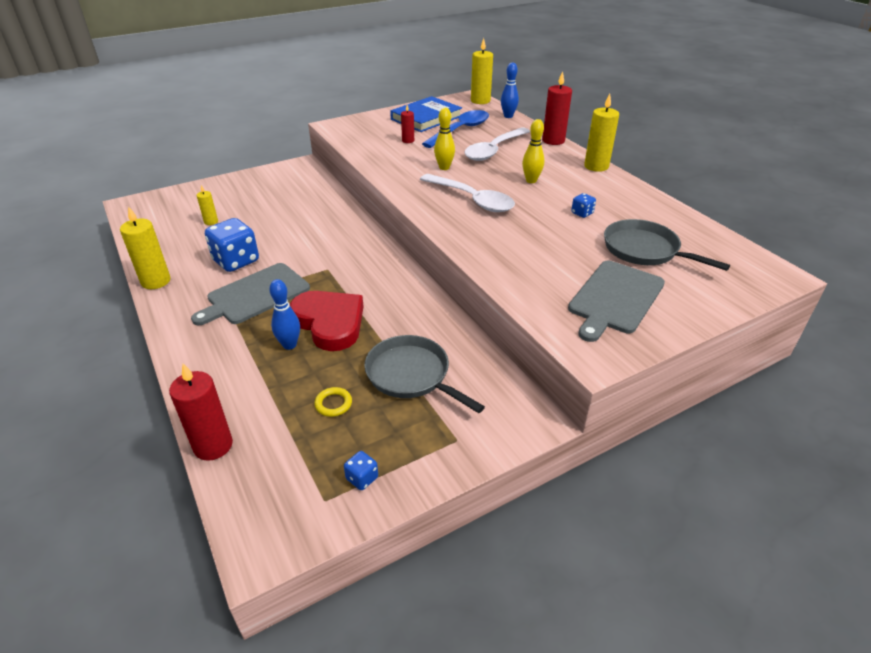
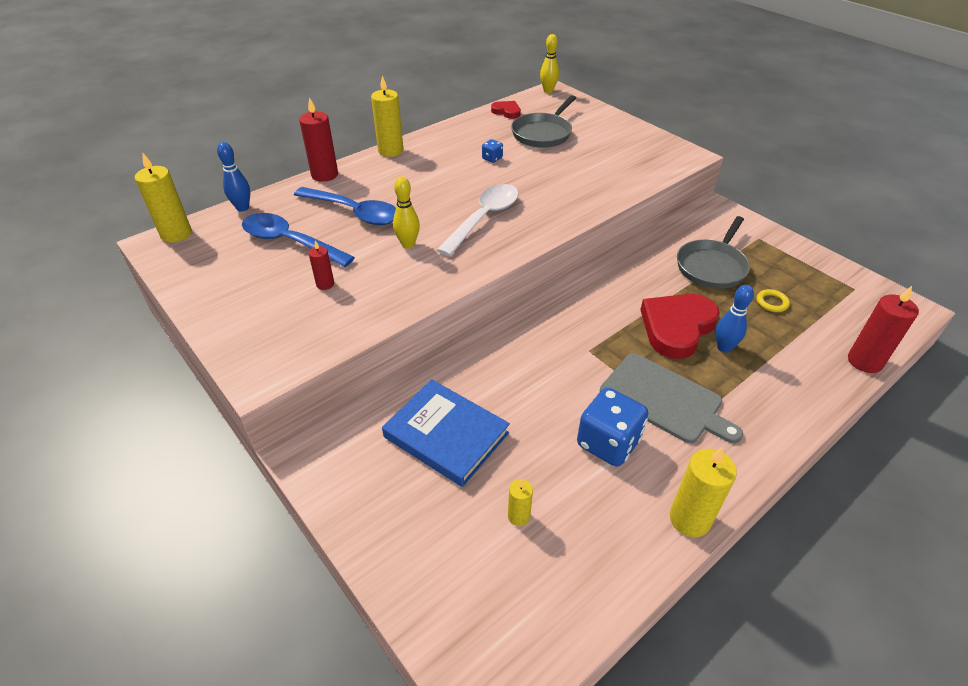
camera: 100 degrees left, 5 degrees up
(362, 478) = (824, 275): blue dice -> none
(426, 118) = (238, 278): blue book -> blue book (446, 435)
(494, 150) = (354, 212): white spoon -> blue spoon
(531, 180) = (431, 186): yellow bowling pin -> yellow bowling pin (548, 91)
(615, 298) = (617, 146): grey cutting board -> none
(699, 233) = (507, 112): none -> red heart

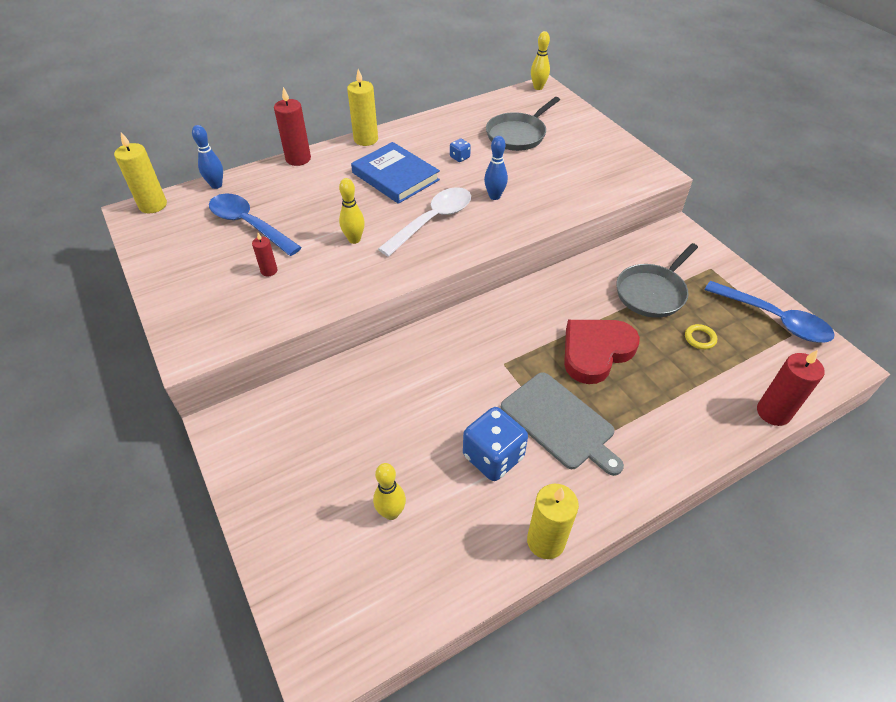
camera: 10 degrees right, 5 degrees up
(354, 212) = (314, 201): blue spoon -> blue spoon (774, 319)
(446, 435) = (349, 427): blue book -> blue book (395, 176)
(507, 112) = (489, 107): red heart -> none
(519, 516) = (391, 513): yellow candle -> yellow bowling pin
(724, 347) = (635, 379): blue bowling pin -> blue bowling pin (494, 196)

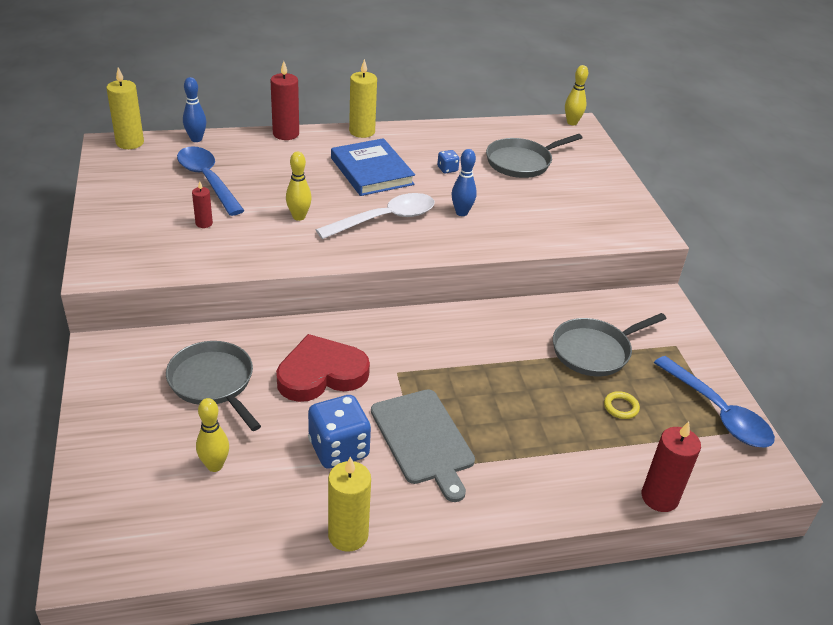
camera: 15 degrees right, 10 degrees down
(347, 427) = (213, 383): none -> grey pan
(595, 352) = (499, 388): red heart -> red heart (321, 374)

